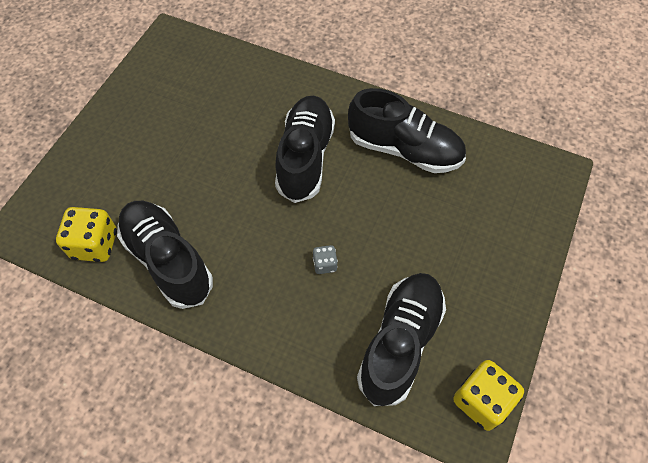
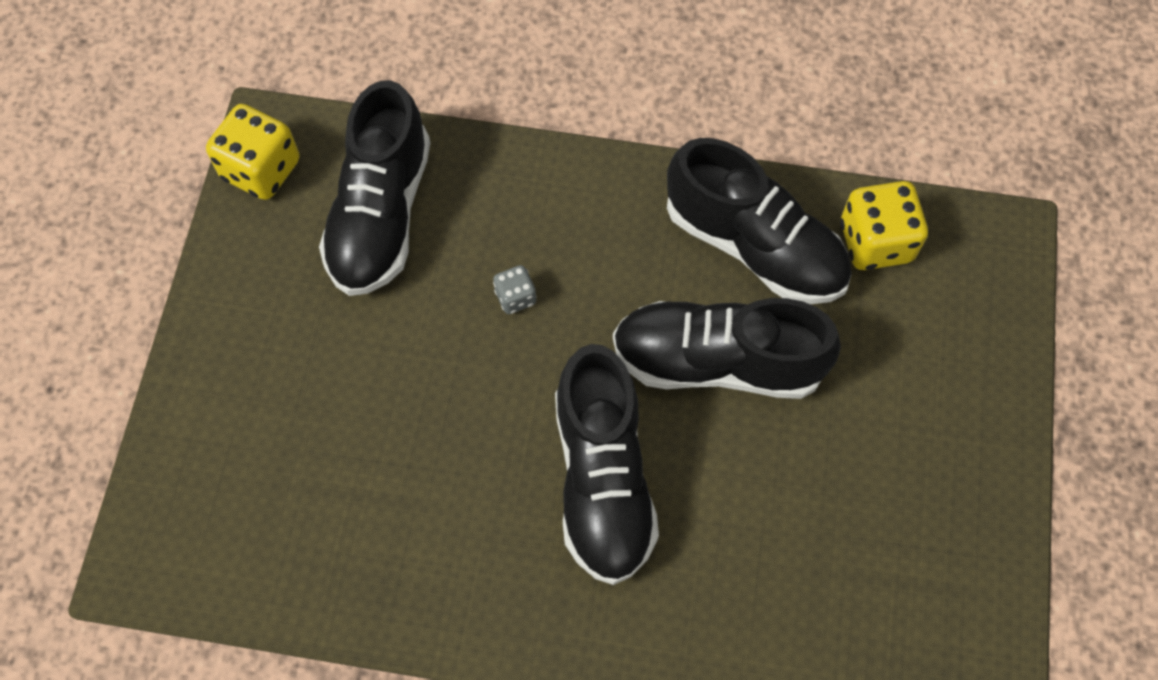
camera: 165 degrees right, 5 degrees up
(404, 149) = (426, 543): black shoe -> black shoe (717, 362)

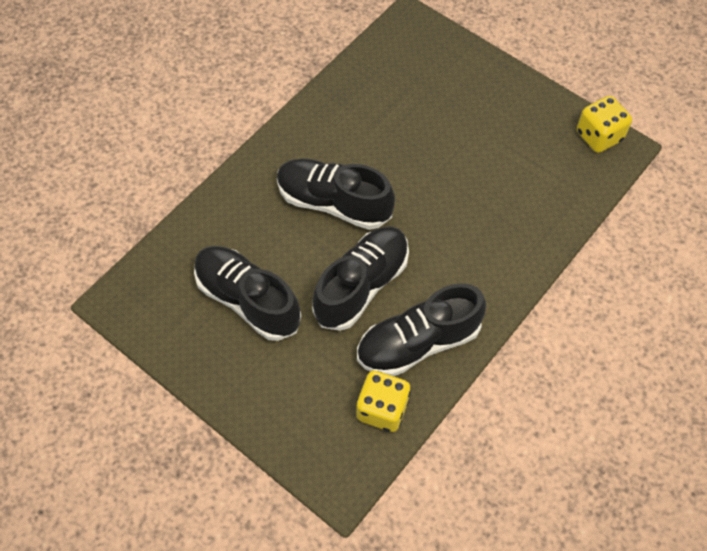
camera: 120 degrees right, 5 degrees down
(381, 214) = (541, 176): black shoe -> black shoe (248, 300)
(515, 297) = (456, 213): grey dice -> none

